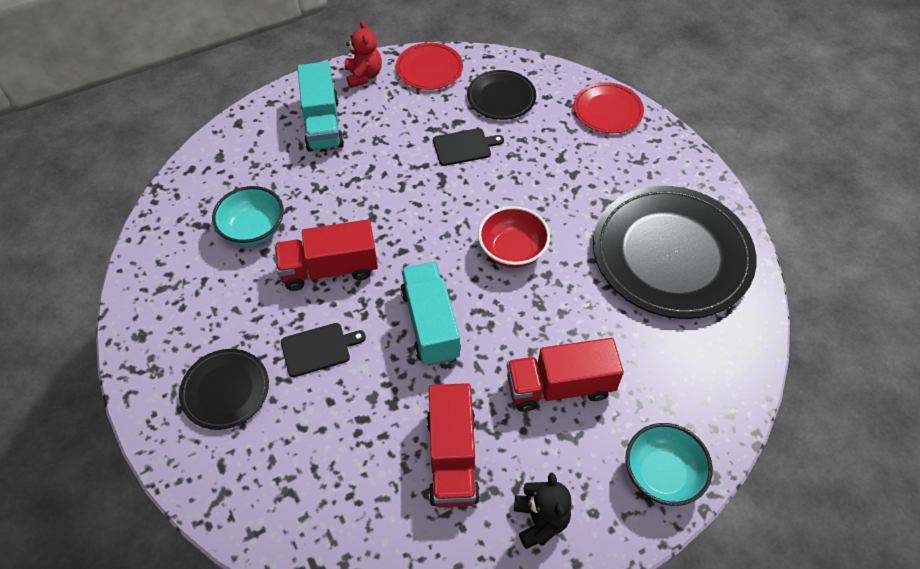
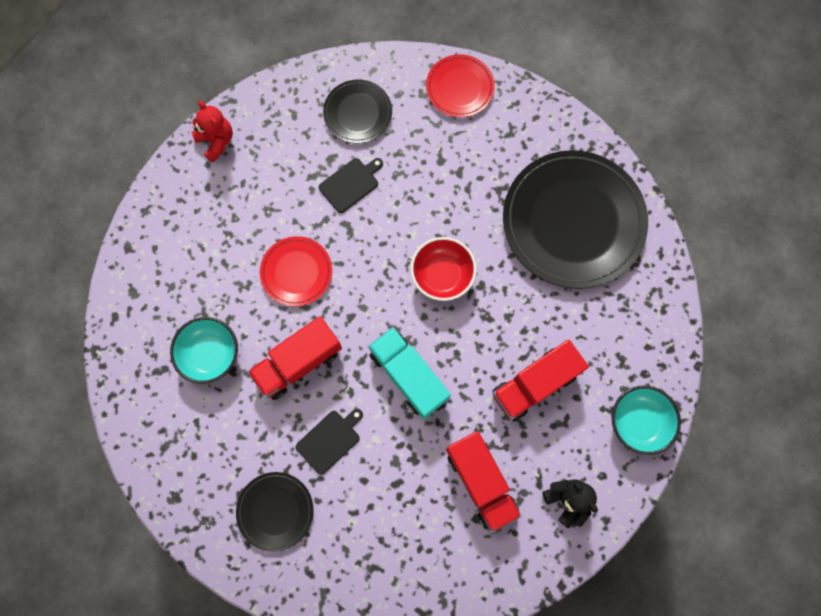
camera: 25 degrees left, 20 degrees up
(322, 124) = (208, 214): turquoise truck -> none
(429, 69) = (275, 107): red plate -> red plate (296, 272)

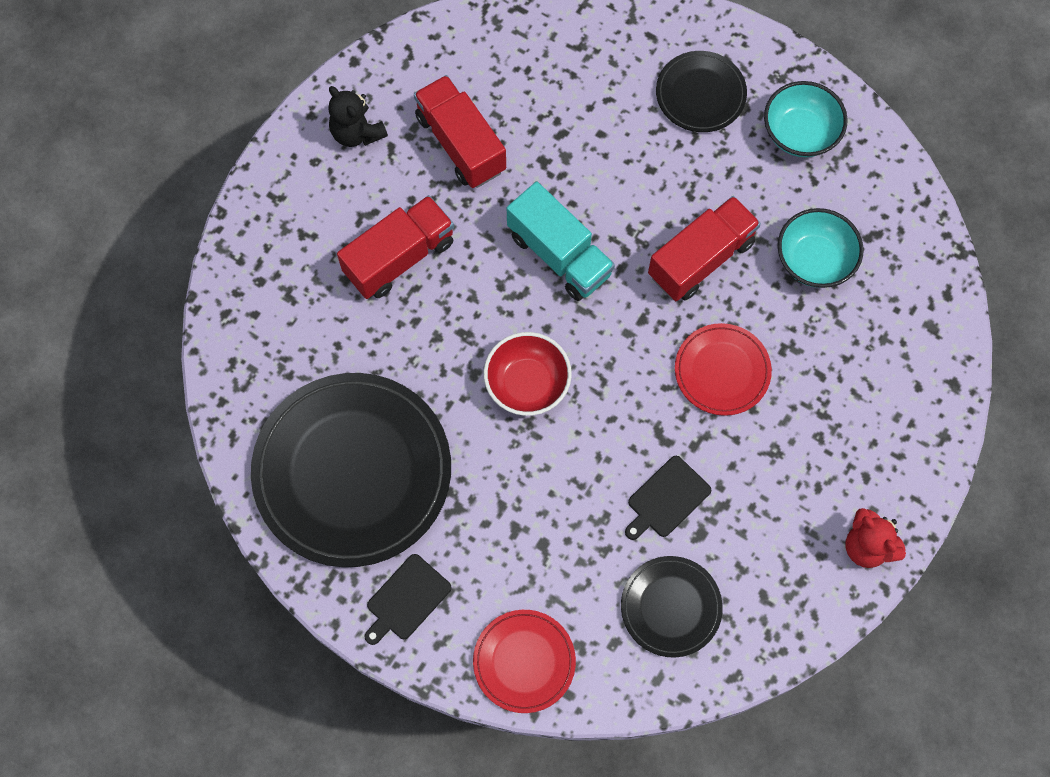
camera: 175 degrees right, 5 degrees down
(329, 440) = (648, 174): black cutting board -> black cutting board (406, 599)
(638, 422) = (269, 224): turquoise bowl -> turquoise bowl (800, 133)

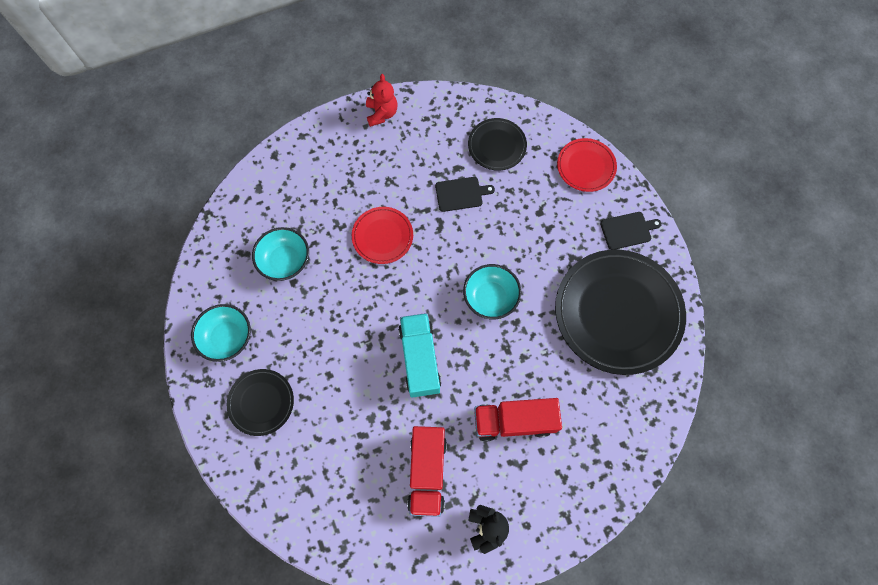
camera: 145 degrees left, 0 degrees up
(527, 383) = (490, 298): red bowl -> turquoise bowl
(701, 259) = (344, 302): red truck -> none

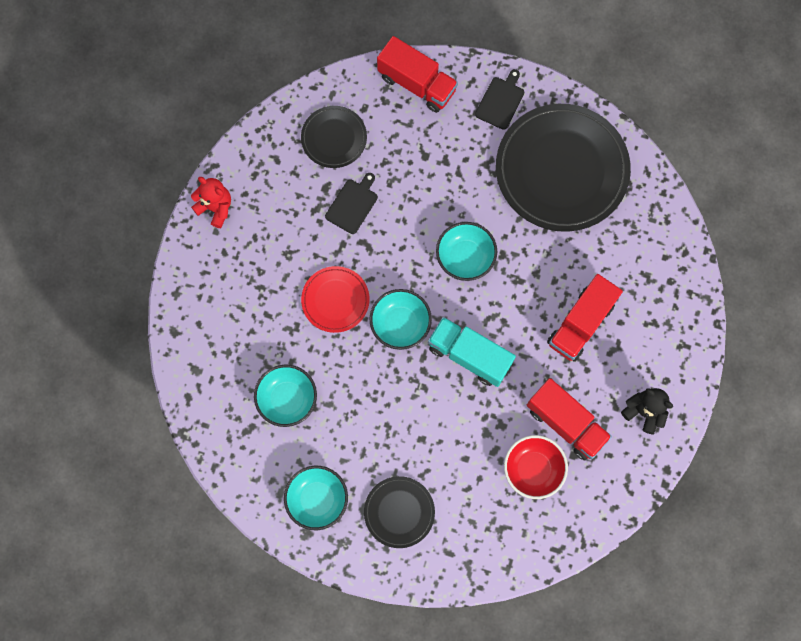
camera: 50 degrees left, 5 degrees up
(371, 476) = (533, 469): none -> red bowl
(402, 293) = (400, 324): none -> turquoise bowl
(586, 166) = (417, 83): red plate -> red truck

